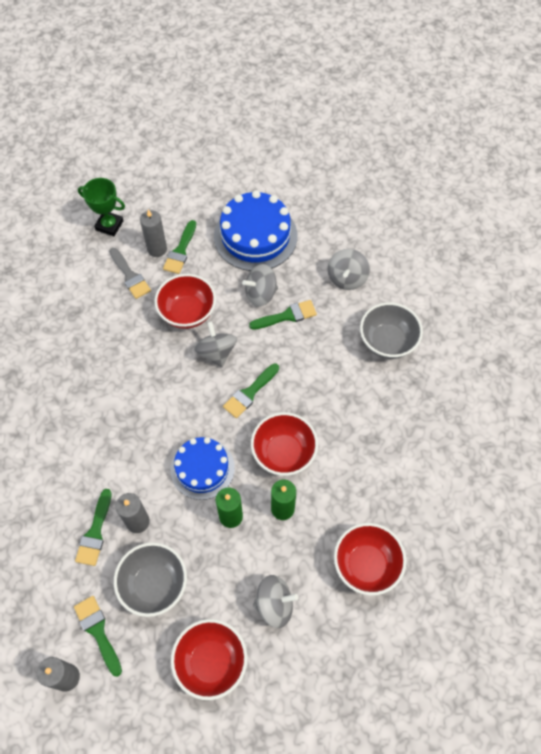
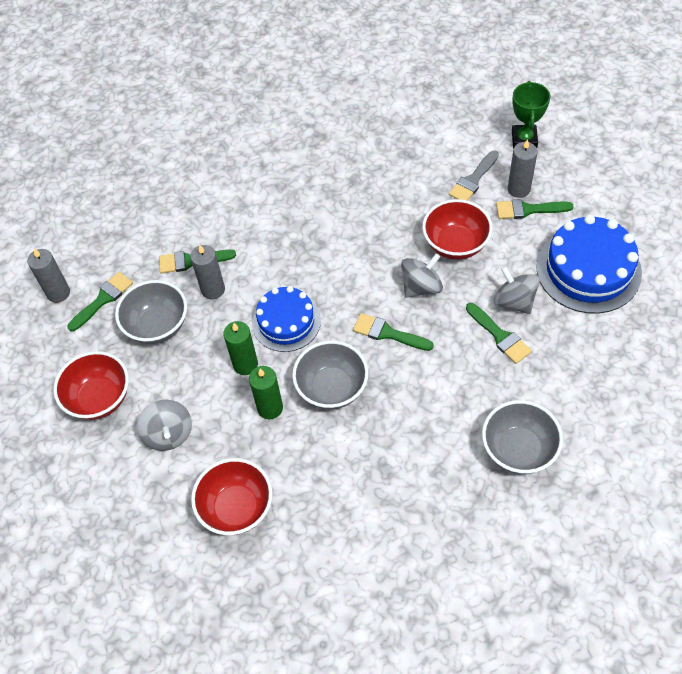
camera: 75 degrees right, 5 degrees down
(283, 453) = (332, 388): red bowl -> grey bowl
(347, 278) = (583, 380): grey spinning top -> none

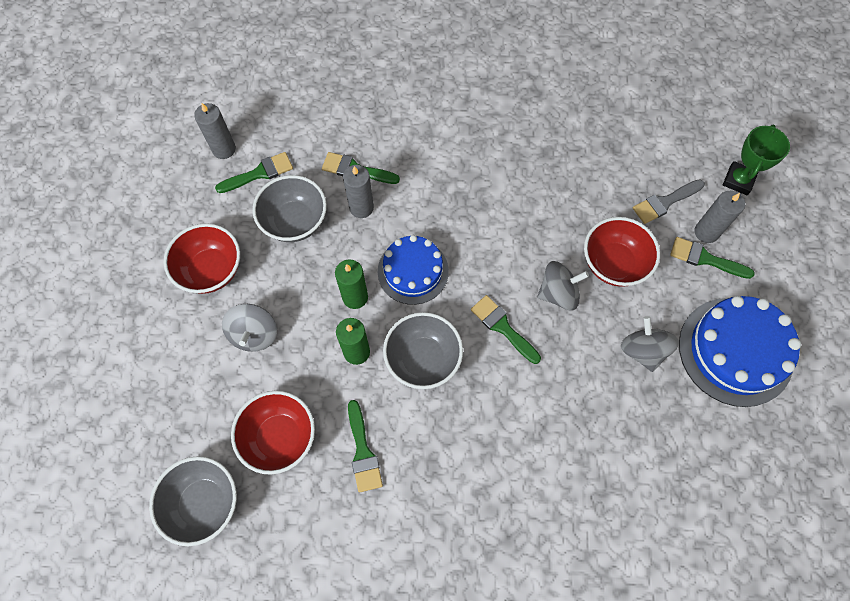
camera: 20 degrees right, 10 degrees up
(500, 336) = (610, 380): green brush -> green brush (363, 452)
(518, 450) = (570, 509): grey bowl -> grey bowl (204, 503)

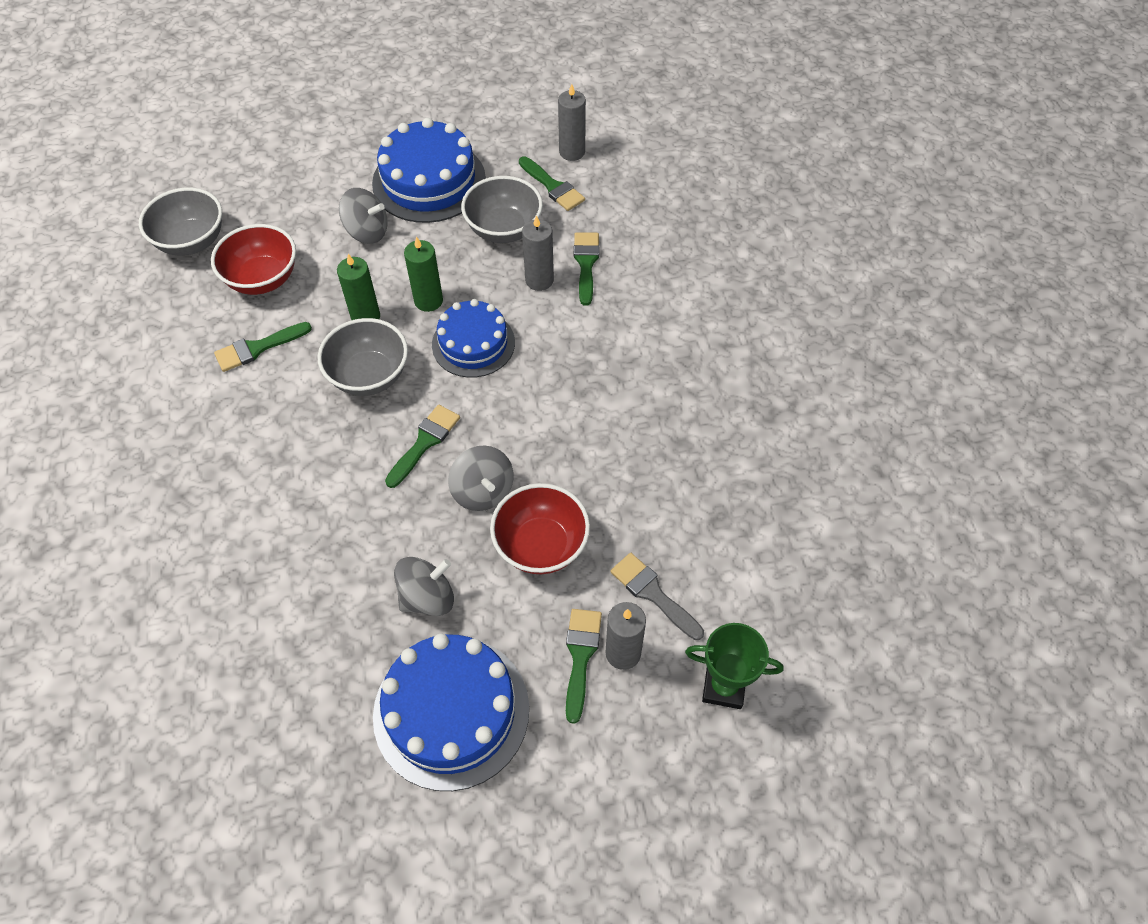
camera: 75 degrees right, 10 degrees down
(211, 270) = (429, 181): red bowl -> blue cake
(254, 334) = (367, 232): grey spinning top -> grey spinning top turned 150 degrees counterclockwise

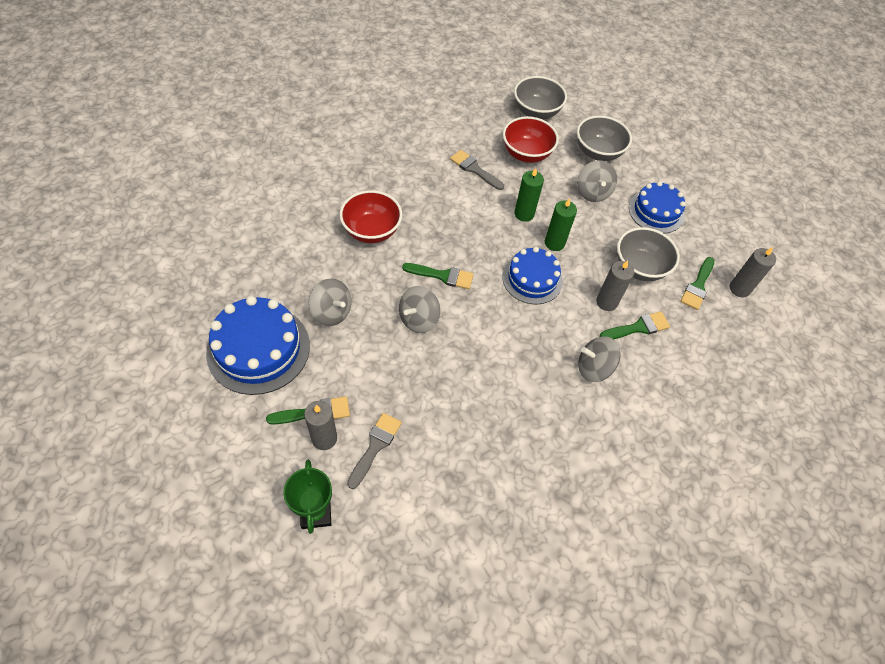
camera: 65 degrees right, 0 degrees up
(258, 348) = (474, 169): green brush -> grey brush
(369, 376) = (480, 230): grey bowl -> grey bowl (598, 152)
(429, 181) = (656, 211): blue cake -> blue cake, size x0.66
(541, 545) = (389, 365): red bowl -> red bowl (371, 231)
(624, 326) = (594, 368): none -> grey spinning top

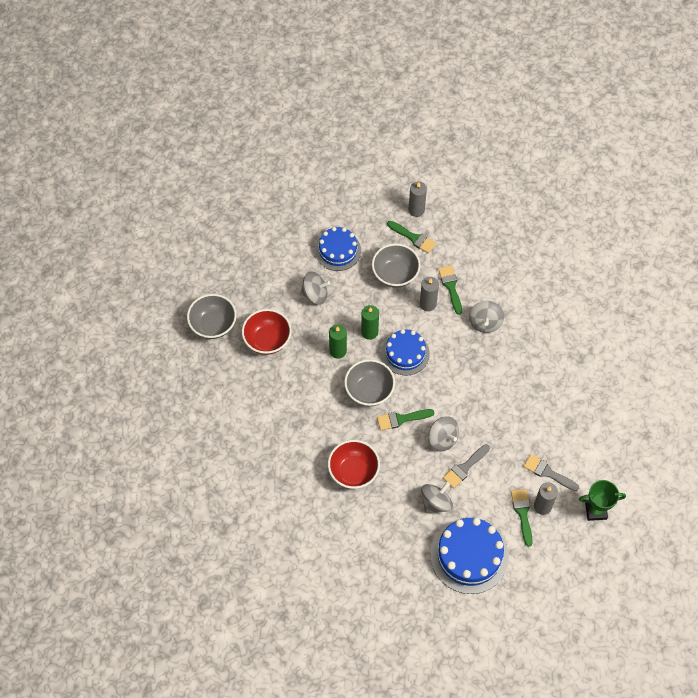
camera: 80 degrees left, 5 degrees up
(442, 276) = (401, 419): green brush -> green brush turned 120 degrees counterclockwise
(474, 169) = (285, 385): grey brush -> grey brush (464, 467)
(598, 152) = (268, 282): grey bowl -> grey bowl (369, 391)

